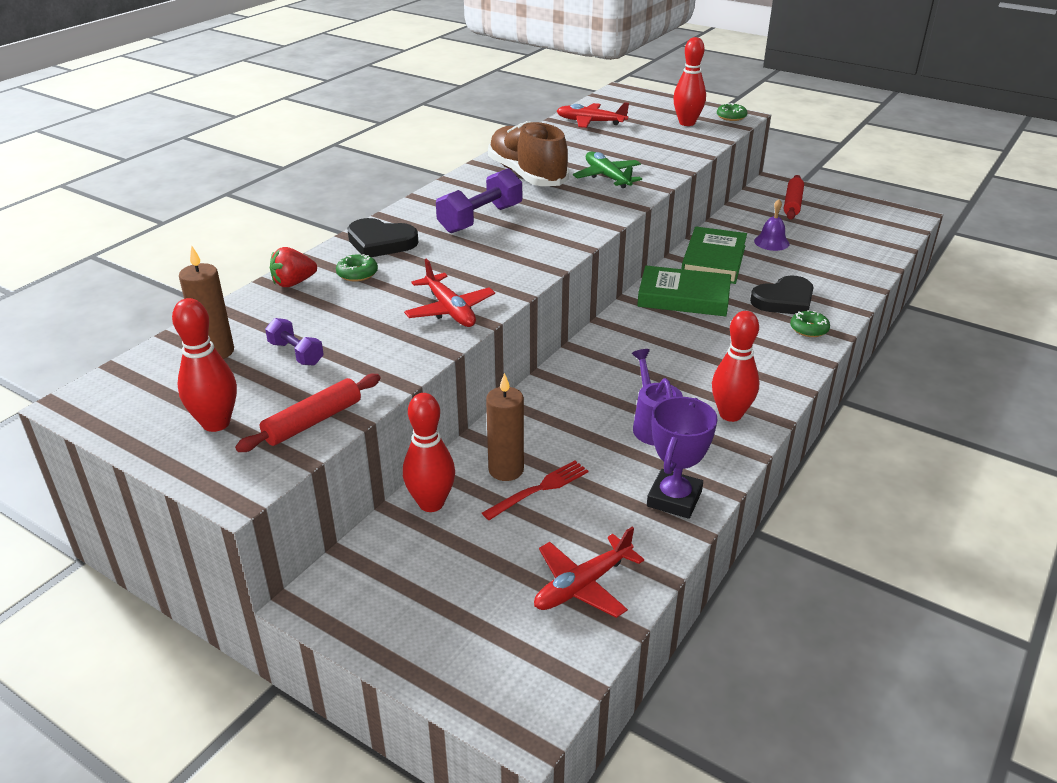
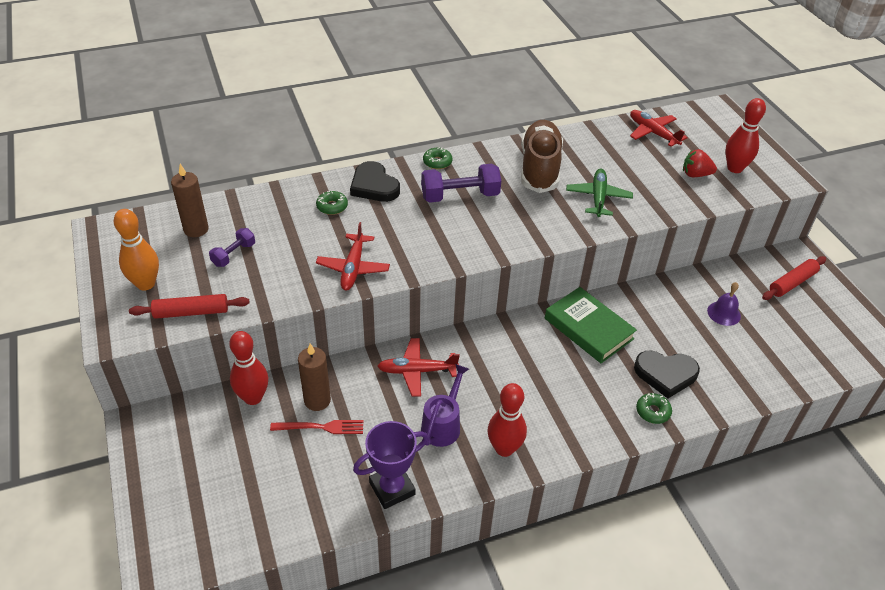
camera: 35 degrees right, 10 degrees up
(216, 423) = (146, 284): red bowling pin -> orange bowling pin
(293, 283) = (288, 195): red strawberry -> red strawberry (695, 174)
(296, 353) = (234, 254): purple dumbbell -> purple dumbbell turned 45 degrees clockwise
(583, 585) = (273, 511): red plane -> red plane (417, 371)
(713, 261) = (652, 306): green book -> none
(731, 117) = (784, 178): green donut -> green donut (437, 162)

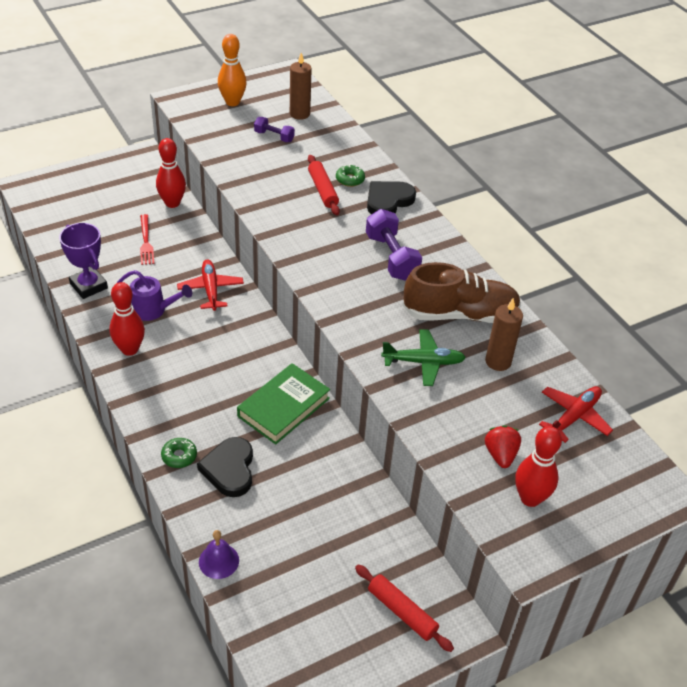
camera: 80 degrees right, 0 degrees up
(191, 312) = (206, 127): red rolling pin -> red rolling pin (322, 190)
(317, 400) = (172, 236): brown candle -> brown candle (498, 361)
(353, 268) = (272, 200): red plane -> none
(437, 162) = (441, 238): green donut -> none
(724, 313) = (331, 530): purple bell -> purple bell (219, 561)

